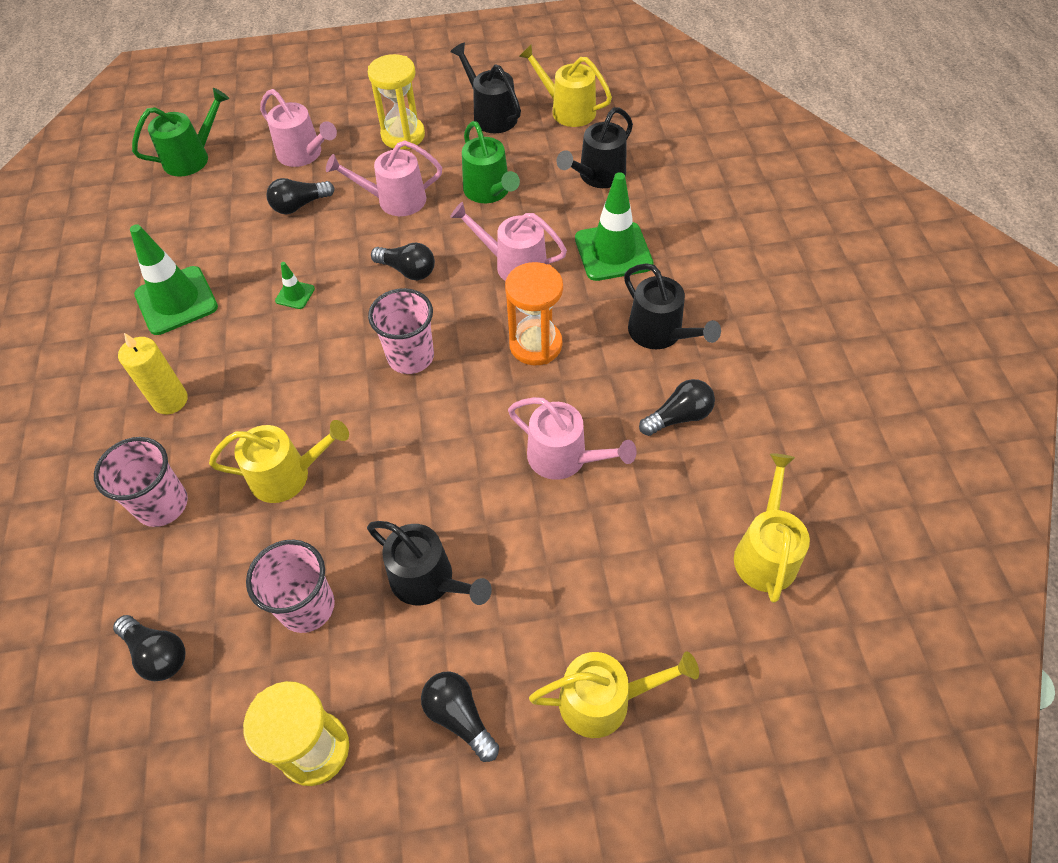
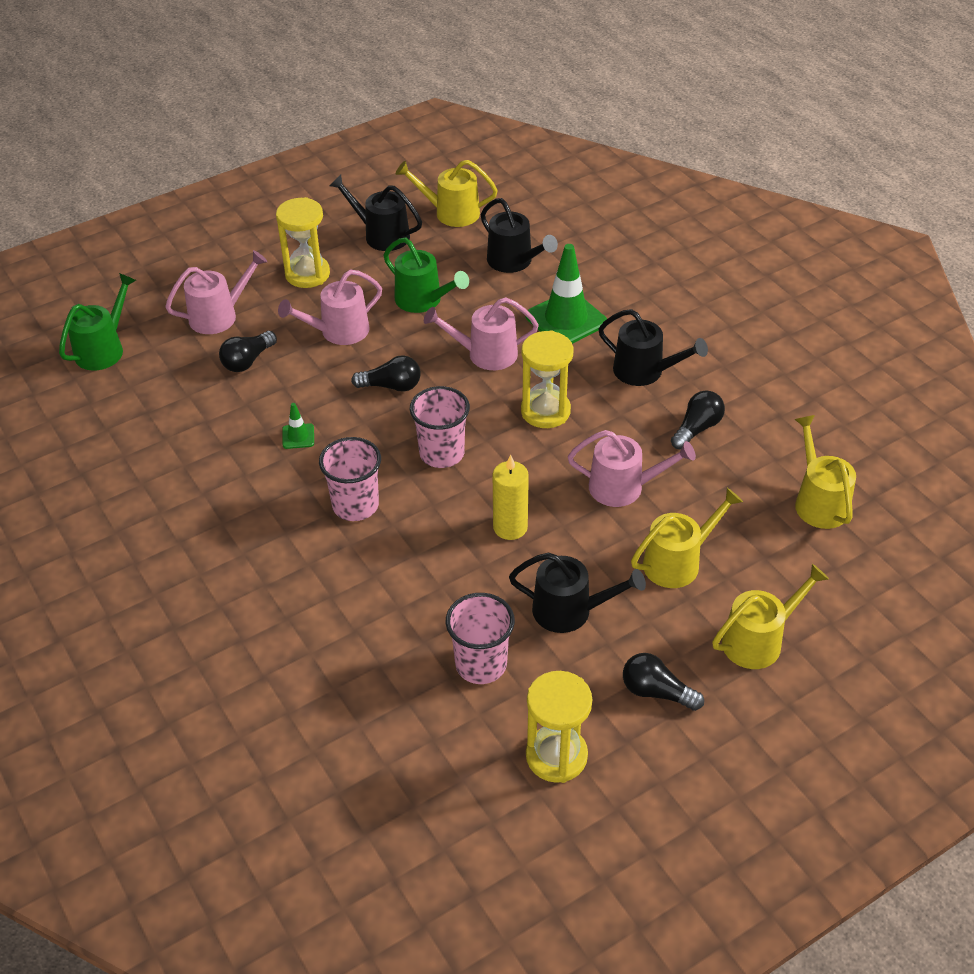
camera: 25 degrees left, 10 degrees down
(157, 654) = (375, 743): black light bulb -> none
(162, 504) = (295, 637): pink cup -> pink cup (355, 505)
(170, 400) = (240, 556): yellow candle -> yellow candle (510, 527)
(176, 301) = (183, 475): green traffic cone -> none
(287, 475) = (395, 577): yellow watering can -> yellow watering can (677, 562)
(303, 154) = (219, 316): pink watering can -> pink watering can turned 45 degrees counterclockwise
(535, 345) = (545, 411): orange hourglass -> yellow hourglass
(598, 176) = (514, 261): black watering can -> black watering can turned 60 degrees counterclockwise

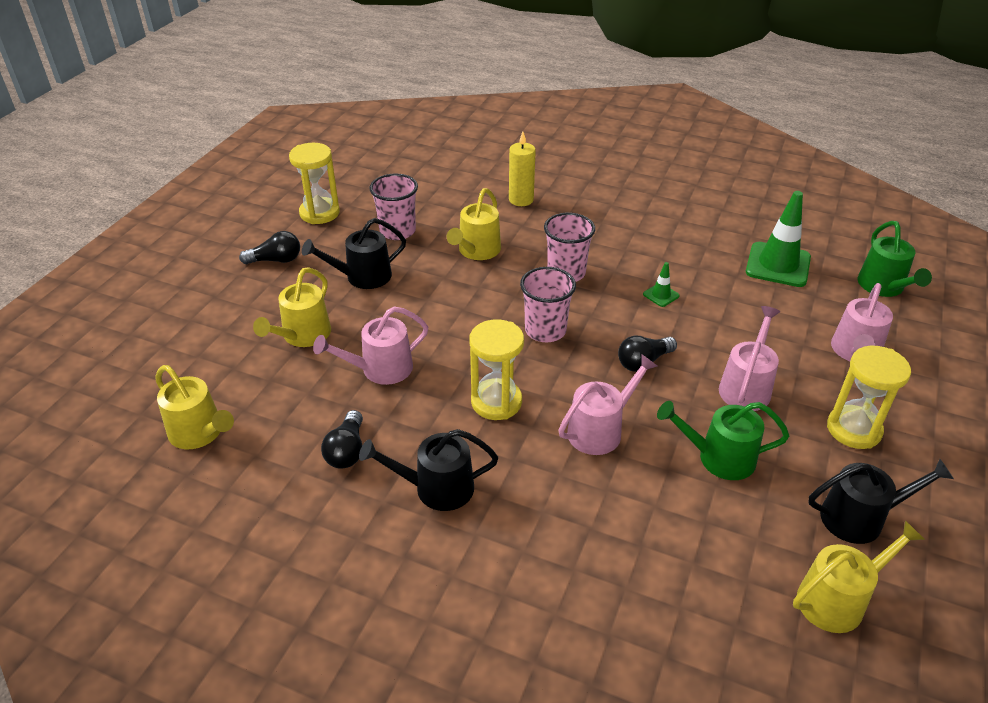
camera: 145 degrees right, 5 degrees down
(247, 361) = (775, 328): black light bulb -> none
(510, 527) = (445, 305): yellow candle -> yellow candle (521, 200)
(514, 261) = (690, 561): black watering can -> none
(566, 319) = (563, 510): green traffic cone -> green traffic cone (778, 265)
(758, 640) = (217, 312): yellow watering can -> yellow watering can (477, 251)

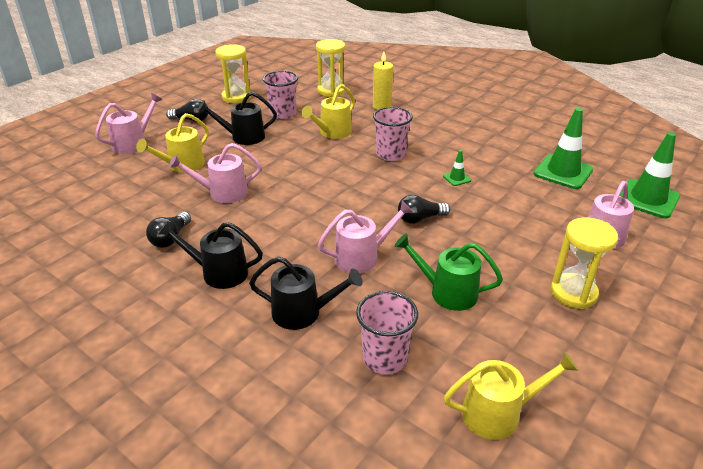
camera: 15 degrees right, 5 degrees down
(199, 433) = (80, 211): yellow watering can -> none
(496, 402) = (294, 226): yellow hourglass -> yellow hourglass (331, 91)
(545, 330) = (355, 187): pink cup -> pink cup (384, 358)
(746, 387) = (495, 248): pink watering can -> pink watering can (133, 143)
(859, 518) = (548, 357): black watering can -> black watering can (302, 313)
(883, 287) = (648, 199): green watering can -> green traffic cone

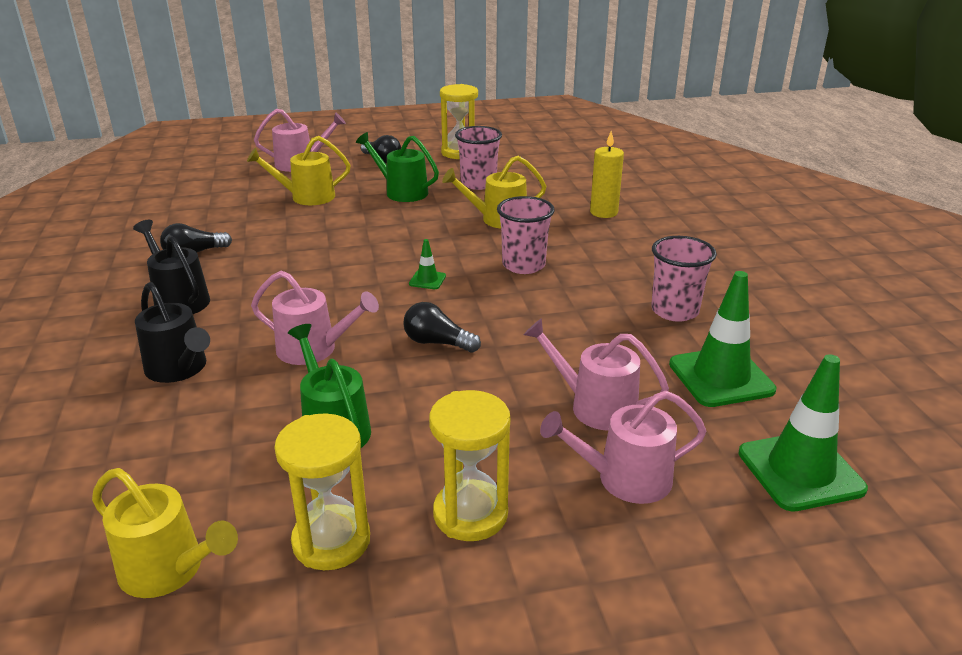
camera: 40 degrees right, 5 degrees down
(223, 193) = (298, 234): pink watering can -> pink watering can (595, 406)
(243, 137) = (402, 192): black watering can -> green watering can
(331, 91) = (571, 178): yellow hourglass -> yellow hourglass (331, 541)
(384, 358) = (170, 449): pink cup -> pink cup (674, 311)
(457, 178) = (557, 321): green traffic cone -> green traffic cone (427, 280)

